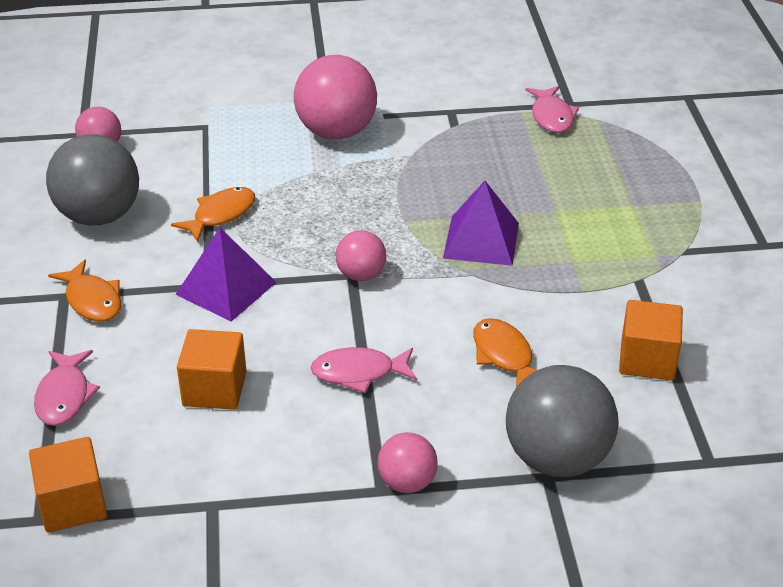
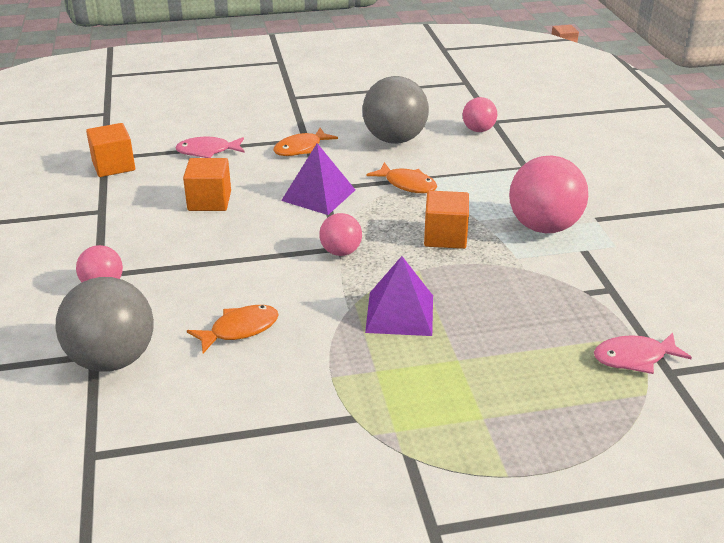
camera: 85 degrees right, 5 degrees down
(359, 373) = (222, 258): pink fish -> none
(647, 359) = (231, 419): orange cube -> orange cube (445, 236)

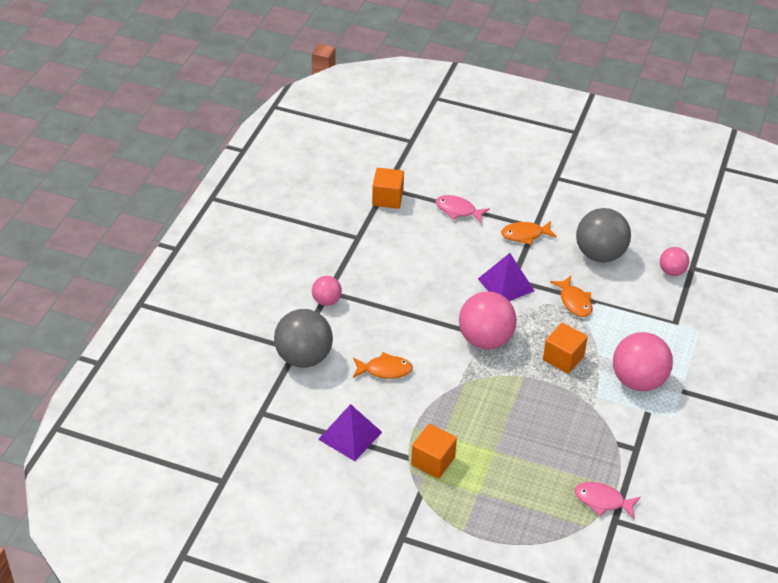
camera: 30 degrees right, 10 degrees up
(209, 201) = (430, 258): orange cube -> orange cube (433, 461)
(341, 252) = (485, 339): pink ball -> pink ball, size x1.87
(399, 313) = (486, 403): purple pyramid -> purple pyramid (350, 435)

